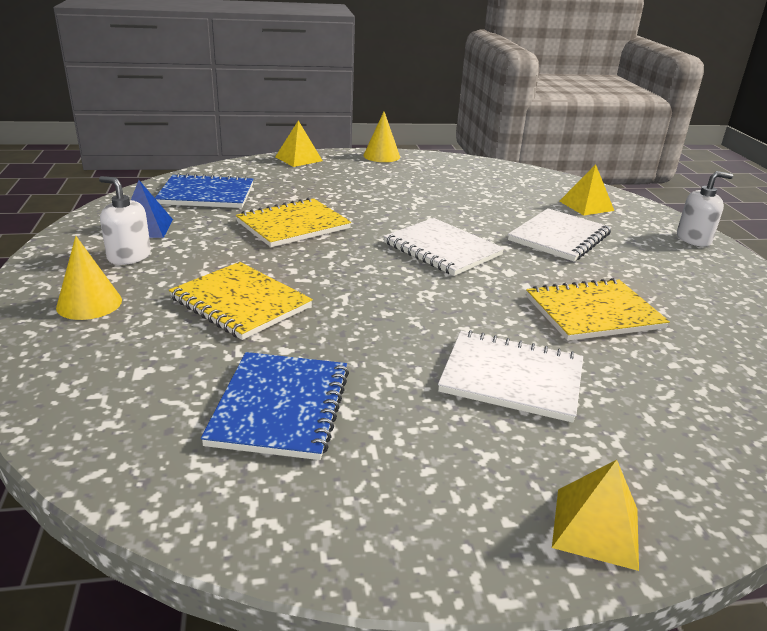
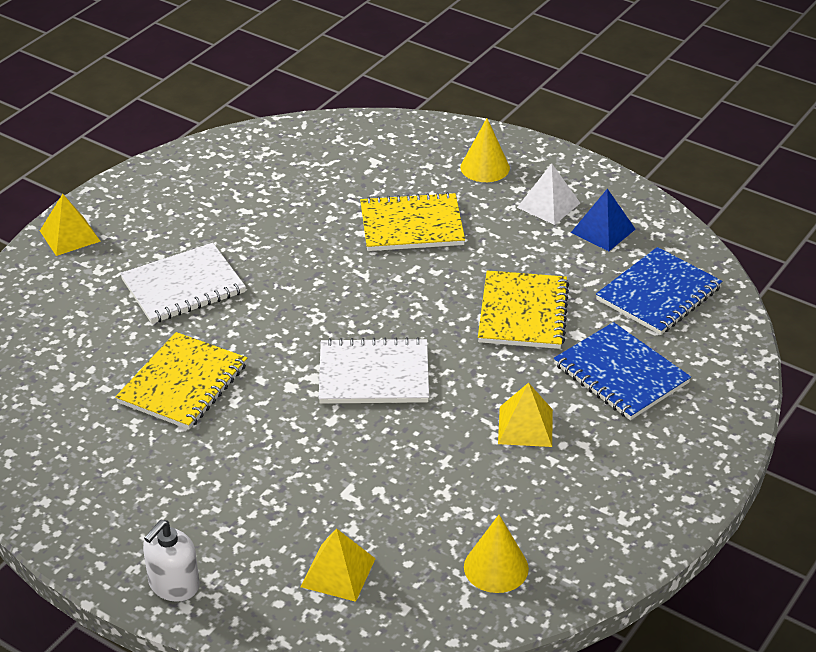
camera: 135 degrees right, 10 degrees up
(129, 256) = (548, 205): white soap dispenser -> white pyramid
(280, 407) = (278, 191): blue notebook -> blue notebook (621, 374)
(298, 159) = (728, 415): yellow pyramid -> yellow pyramid (525, 426)
(381, 156) = (679, 501): yellow cone -> yellow cone (496, 567)
(559, 237) = (302, 475): white notebook -> none

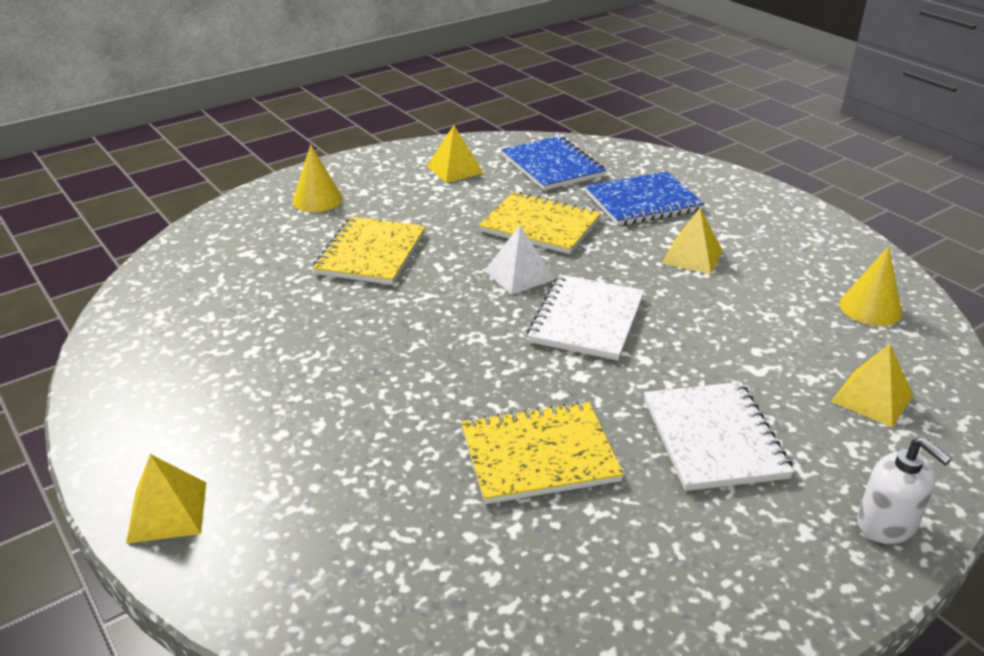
camera: 70 degrees left, 5 degrees down
(183, 286) = (357, 423): white notebook -> white notebook (713, 438)
(183, 383) = (539, 455): yellow notebook -> yellow notebook turned 60 degrees counterclockwise
(548, 205) = (400, 183): white pyramid -> white pyramid (519, 275)
(603, 231) = (455, 169): blue pyramid -> yellow pyramid

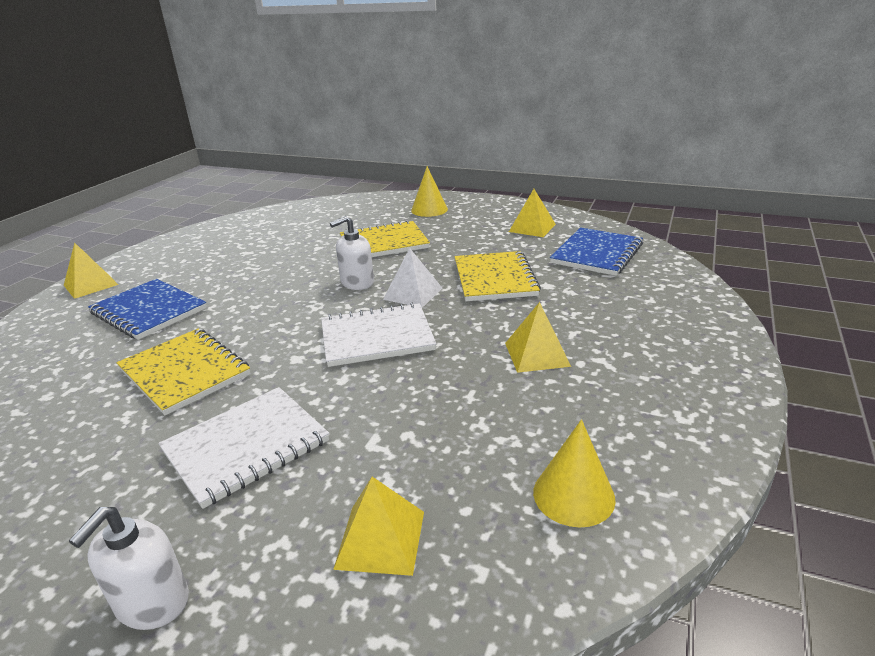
camera: 60 degrees right, 5 degrees down
(452, 298) = (357, 282): none -> white soap dispenser
(643, 202) = (600, 304): blue notebook -> blue notebook (149, 311)

